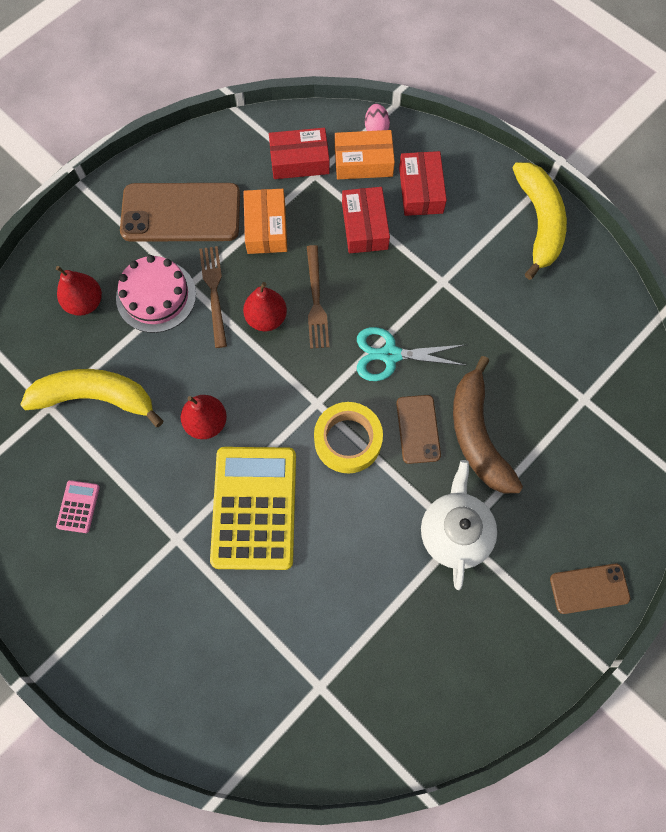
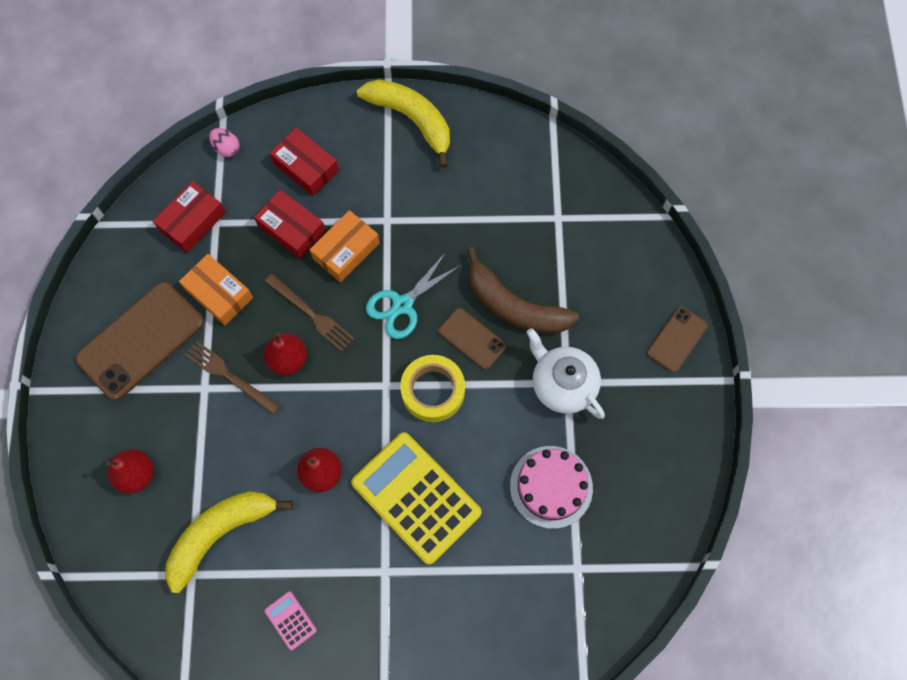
camera: 45 degrees left, 0 degrees up
(156, 296) = (187, 419): pink cake -> pink cake (551, 486)
(363, 162) = (242, 181): orange box -> orange box (346, 251)

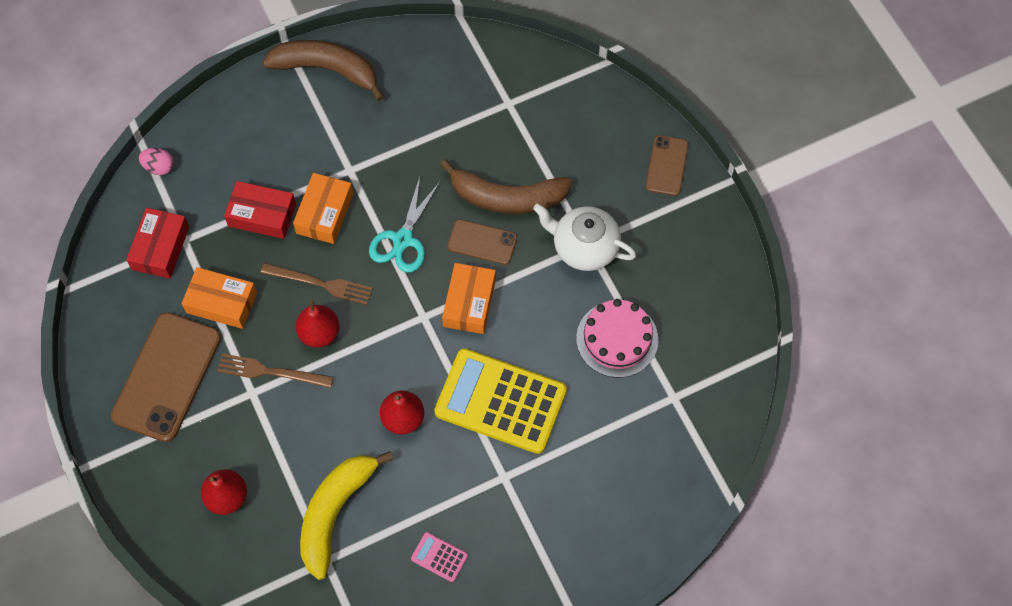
camera: 25 degrees left, 5 degrees down
(306, 167) = (246, 153): red box -> none
(412, 120) = (327, 70): yellow banana -> brown banana
(433, 391) = (469, 303): yellow tape -> orange box

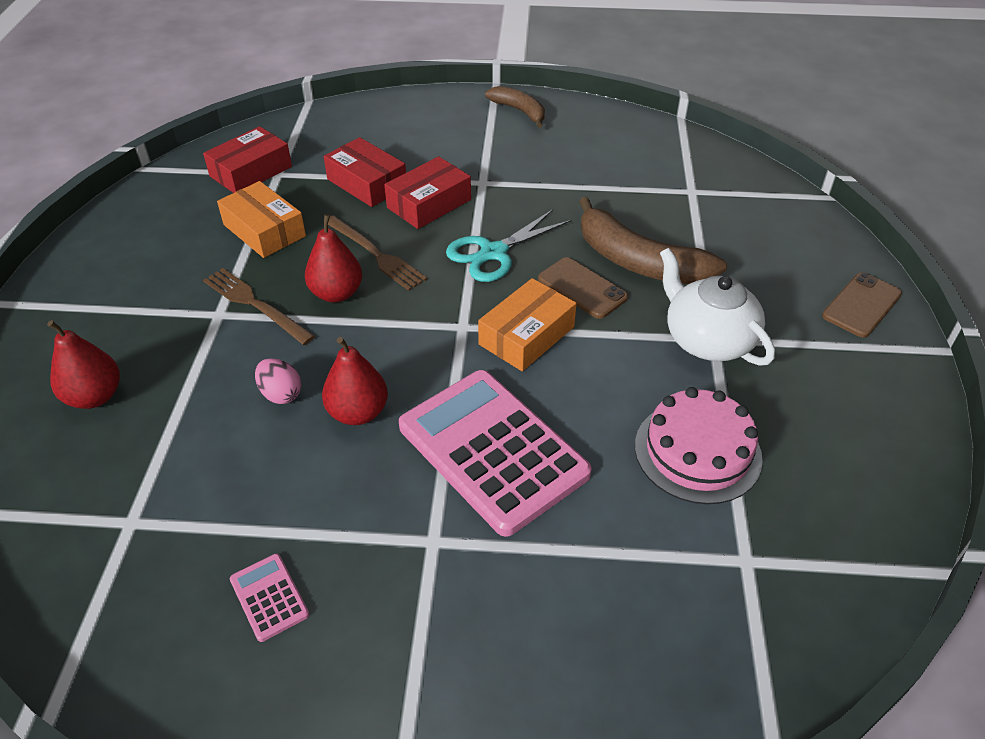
camera: 30 degrees right, 20 degrees down
(159, 167) = (307, 121): pink egg -> pink egg (281, 394)
(167, 377) = (152, 265): brown phone -> none
(325, 213) = (429, 204): orange box -> red box
(327, 70) = (519, 111): brown banana -> brown banana, size x0.58
(335, 512) = (191, 473): yellow banana -> none
(500, 401) = (493, 450): yellow calculator -> pink calculator

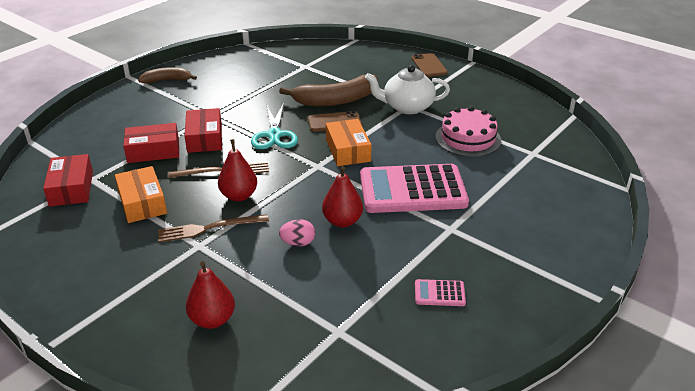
camera: 55 degrees left, 10 degrees down
(264, 230) = (142, 202): orange box -> orange box turned 75 degrees clockwise

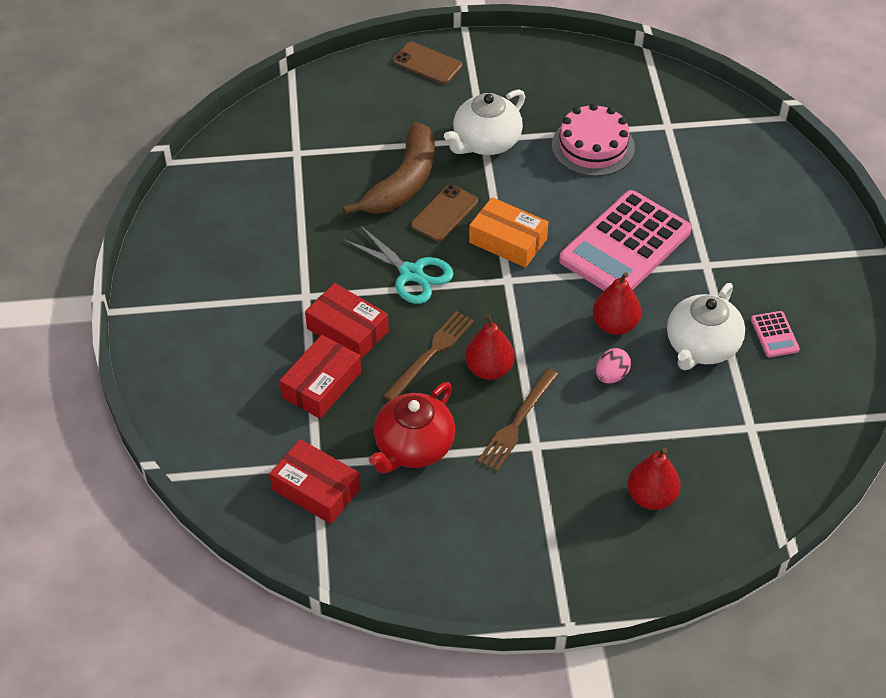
camera: 45 degrees left, 15 degrees up
(142, 202) = (413, 447): orange box -> red teapot
(167, 80) = (169, 284): brown banana -> none
(378, 266) = (701, 346): none -> white teapot
(439, 293) = (774, 335): pink calculator -> pink calculator turned 60 degrees counterclockwise

